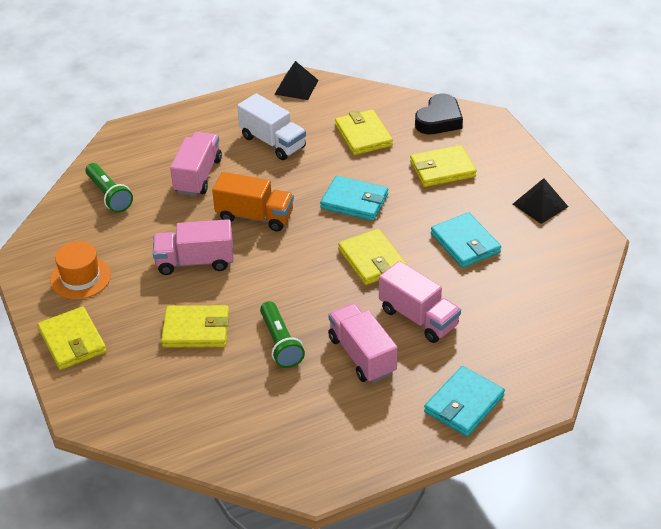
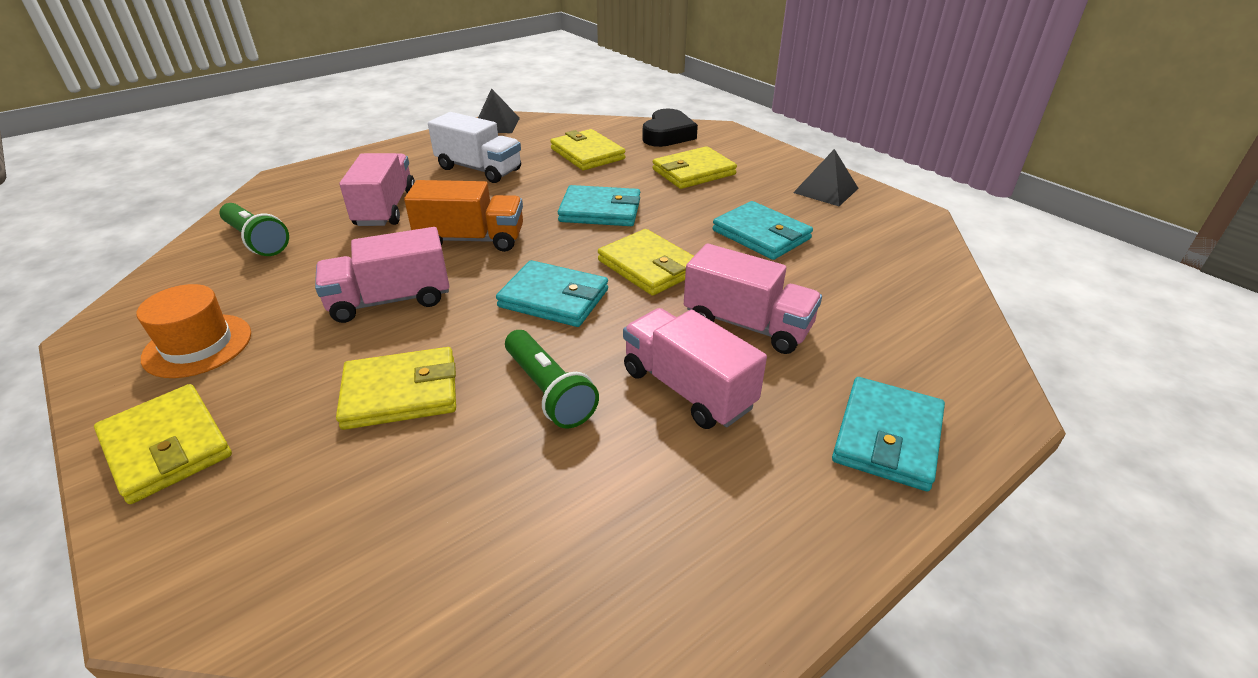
camera: 15 degrees left, 5 degrees down
(300, 277) = (553, 298): none -> turquoise wallet

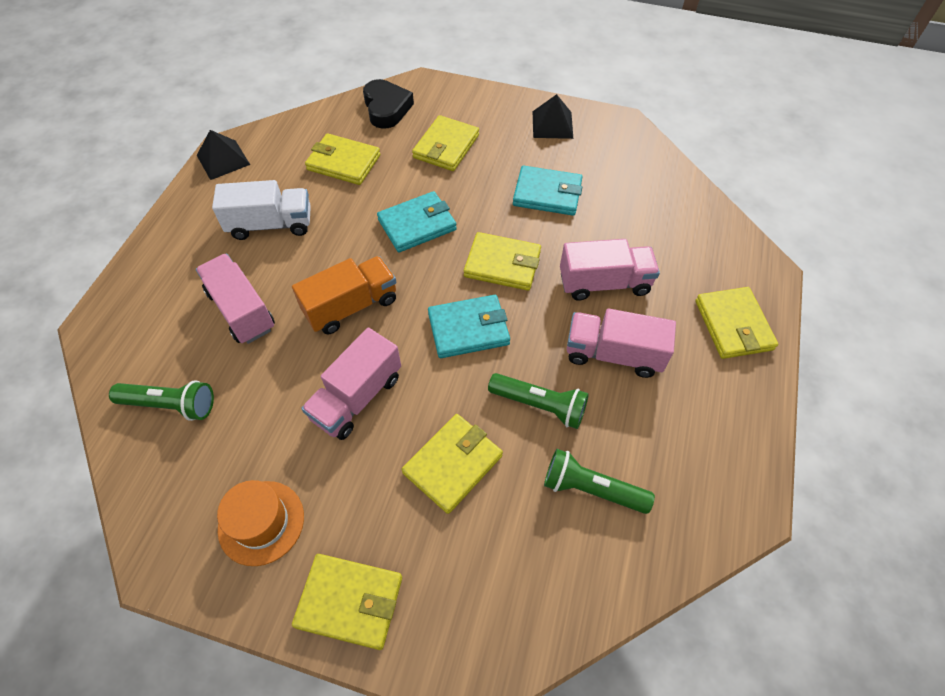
camera: 35 degrees left, 20 degrees up
(511, 498) = (591, 489): none -> green flashlight
(887, 437) = (733, 325): turquoise wallet -> yellow wallet

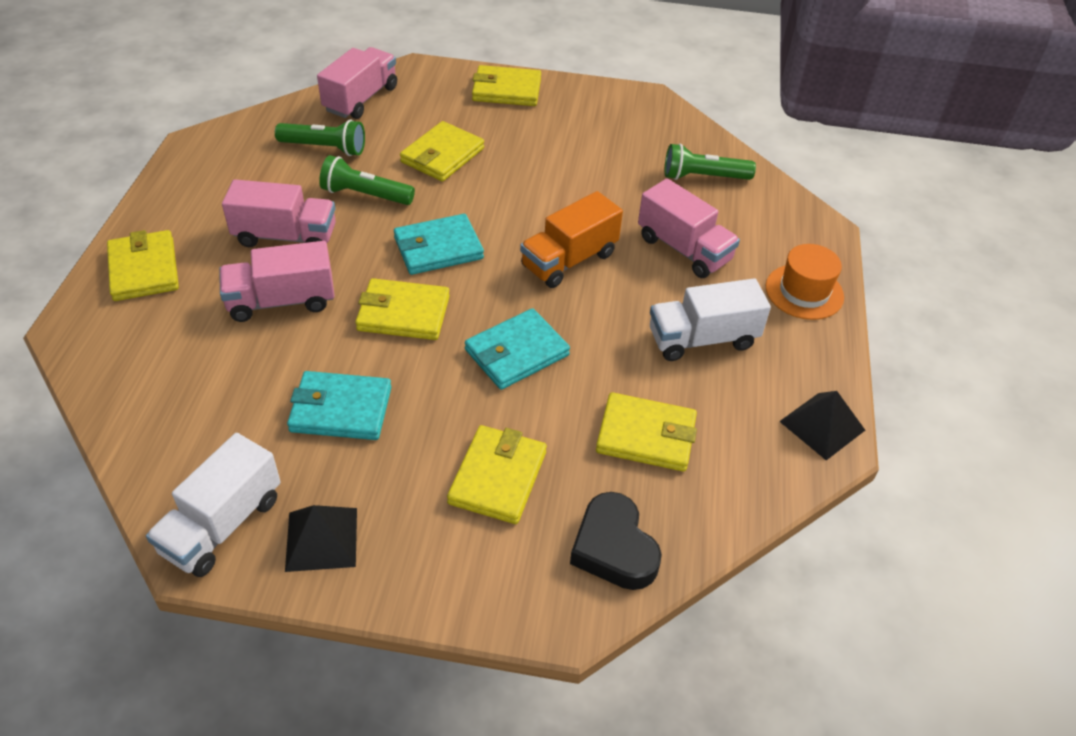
camera: 170 degrees right, 10 degrees down
(261, 522) = (586, 119): orange hat -> orange hat (804, 292)
(357, 397) = (537, 191): pink truck -> pink truck (361, 99)
(611, 135) = (222, 525): none -> white truck

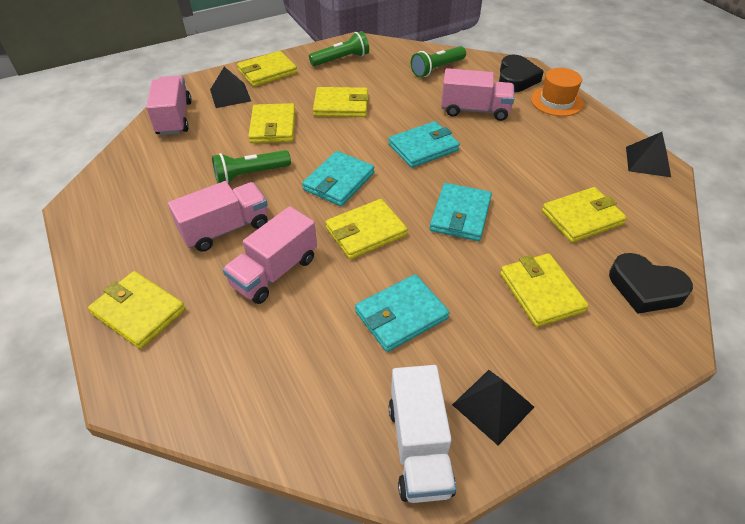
camera: 35 degrees left, 0 degrees up
(325, 148) = (185, 159): green flashlight -> green flashlight (341, 59)
(440, 99) = (230, 95): none -> black pyramid
(538, 167) = (341, 105): none -> yellow wallet
(569, 260) = (423, 147): orange truck -> turquoise wallet
(702, 339) = (542, 151): white truck -> none
(789, 237) = (516, 79): none -> black heart

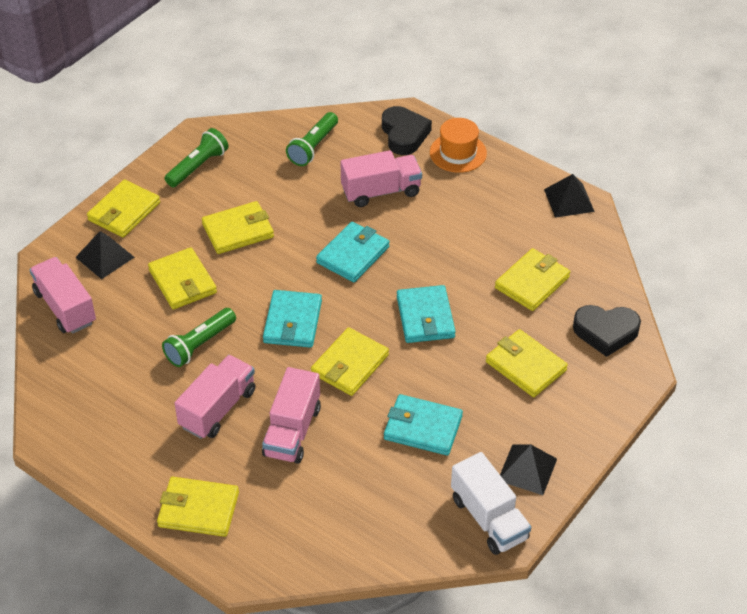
camera: 25 degrees left, 0 degrees up
(401, 315) = (423, 427): turquoise wallet -> turquoise wallet turned 75 degrees clockwise

